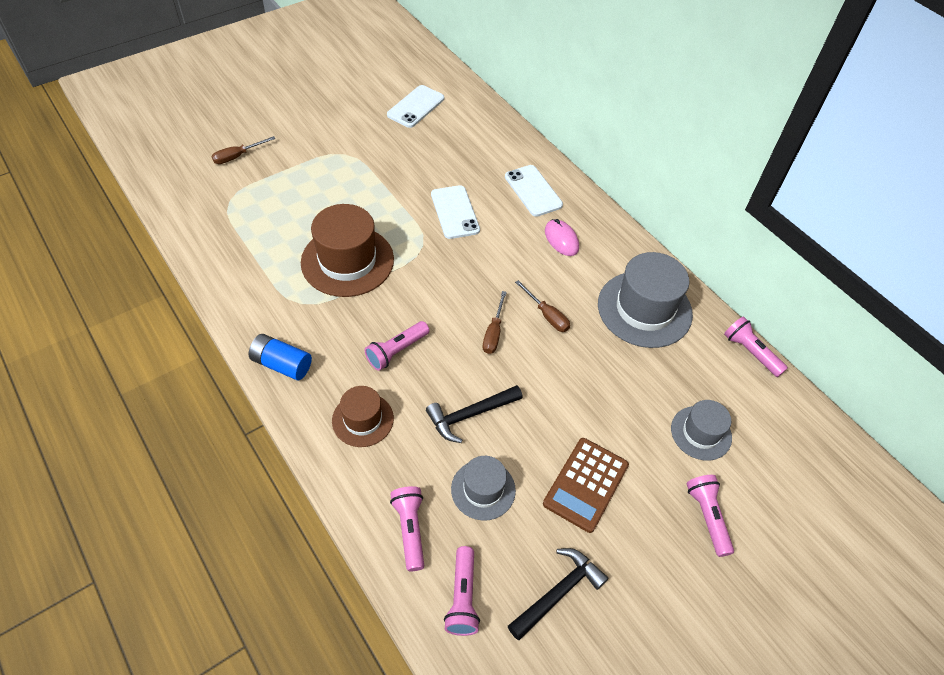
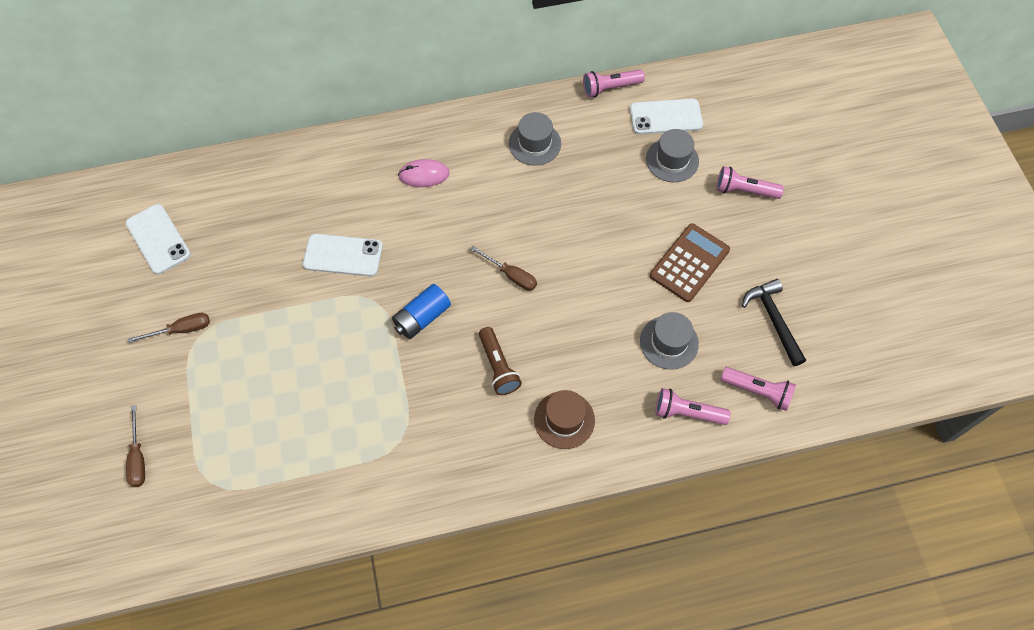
camera: 65 degrees left, 10 degrees up
(282, 364) = (472, 478): blue battery -> blue battery (422, 318)
(347, 261) = (363, 379): brown hat -> none
(396, 351) = (498, 366): pink flashlight -> brown flashlight
(470, 415) = (592, 327): black hammer -> none
(533, 191) = (348, 174): white phone -> white phone (666, 117)
(547, 315) = (509, 223): brown screwdriver -> brown screwdriver (181, 330)
(585, 484) = (689, 263): brown calculator -> brown calculator turned 105 degrees counterclockwise
(644, 309) = (535, 143): grey hat -> grey hat, size x0.57

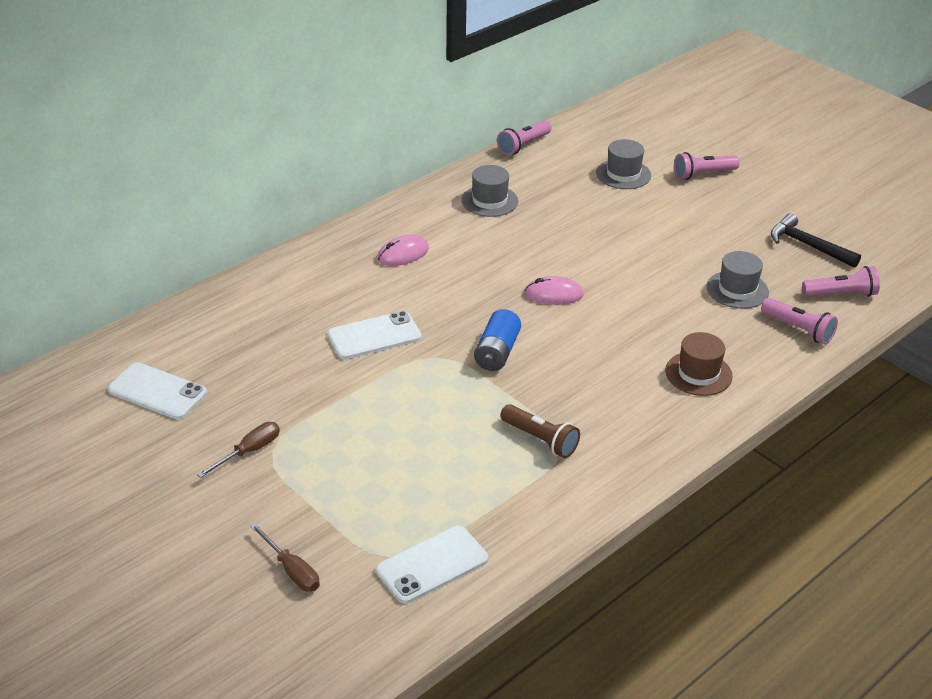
camera: 30 degrees left, 25 degrees down
(498, 366) = (603, 360): brown flashlight -> brown flashlight (540, 439)
(511, 275) = (553, 294): brown screwdriver -> pink mouse
(666, 117) = (590, 149): white phone -> white phone (432, 565)
(687, 413) = (798, 329): pink flashlight -> pink flashlight turned 120 degrees counterclockwise
(689, 263) = (703, 233): brown calculator -> none

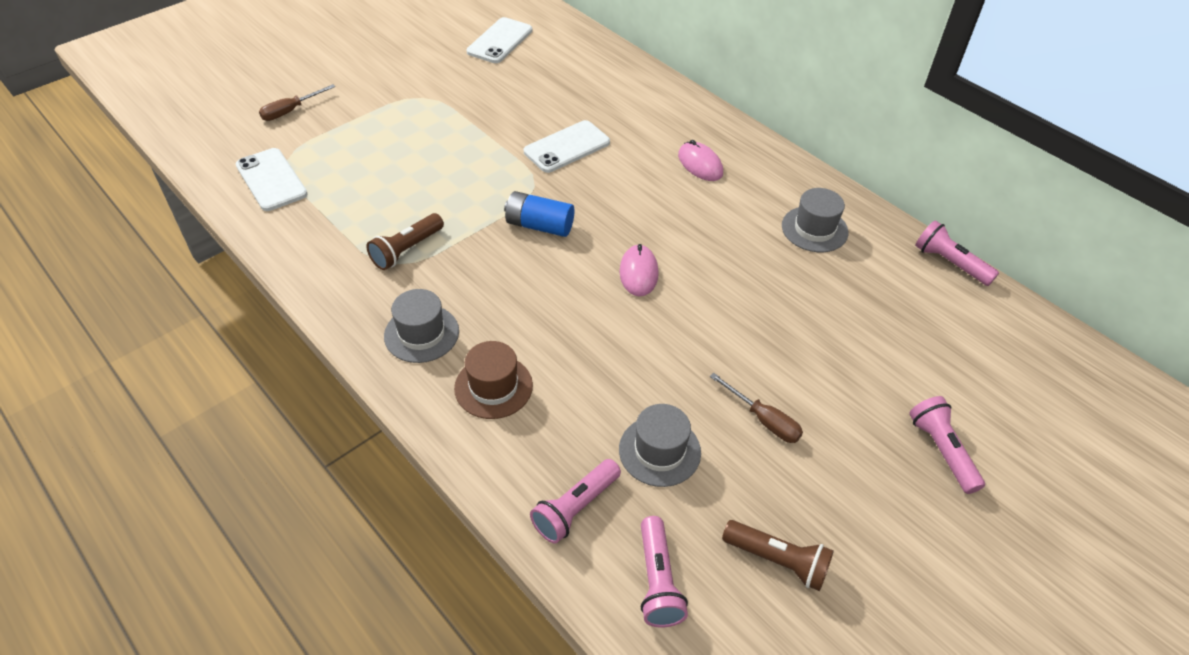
camera: 90 degrees right, 10 degrees up
(249, 451) = (423, 86): brown screwdriver -> brown screwdriver (763, 420)
(374, 336) = (567, 147): white phone -> white phone turned 75 degrees clockwise
(623, 174) = (912, 357): grey hat -> grey hat (421, 333)
(808, 245) = (778, 560): black hammer -> brown flashlight

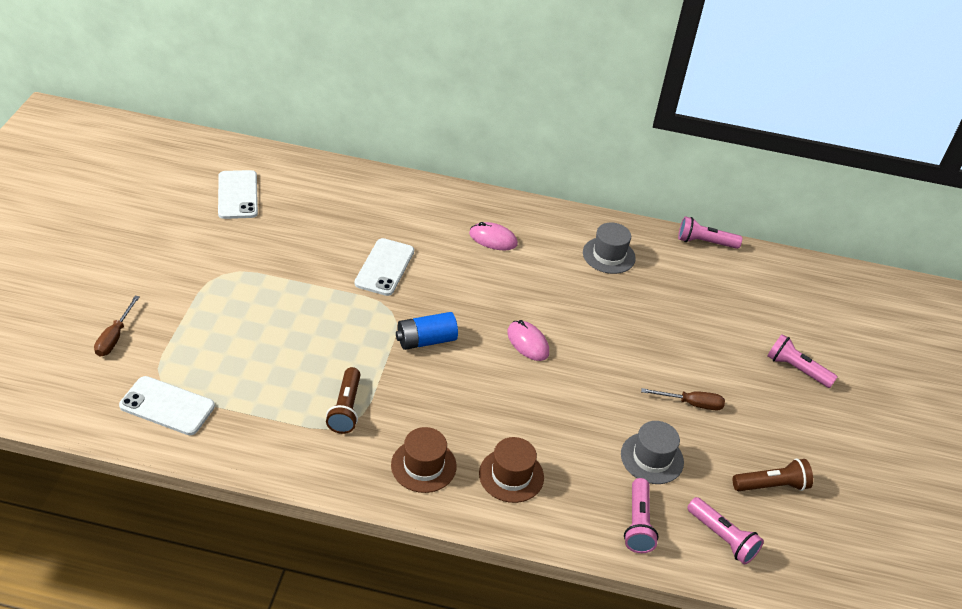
camera: 40 degrees left, 5 degrees down
(421, 333) = (423, 465): grey hat -> brown hat

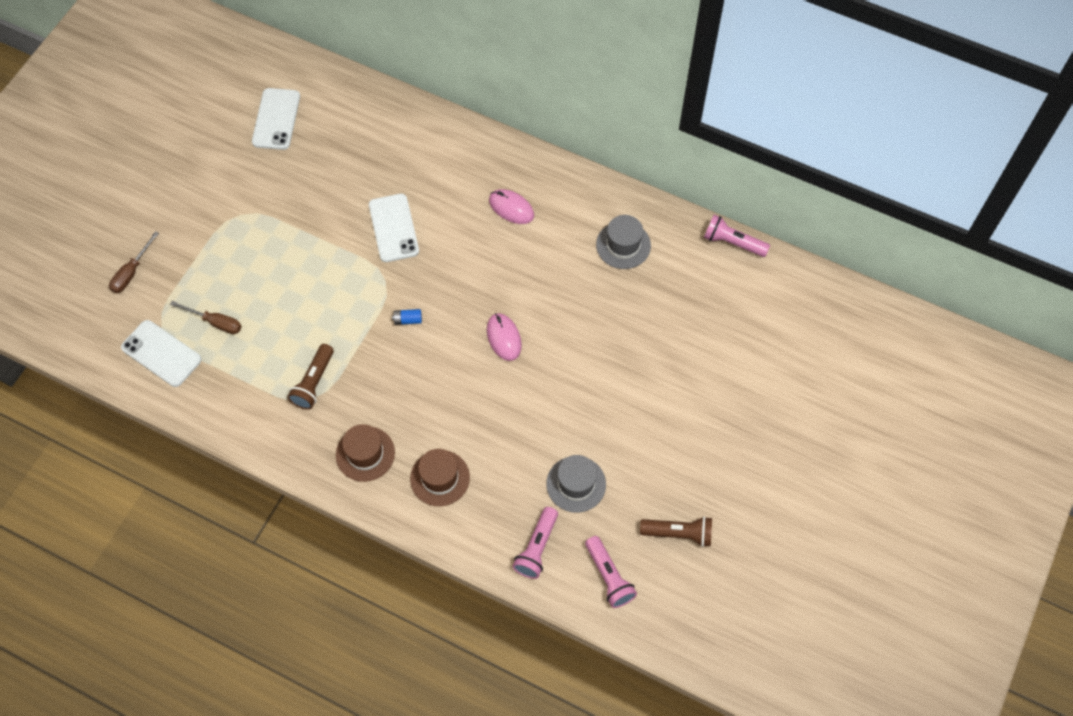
camera: 20 degrees right, 20 degrees up
(384, 267) = (393, 228): white phone -> white phone turned 45 degrees counterclockwise
(426, 340) = (407, 320): blue battery -> blue battery, size x0.51
(691, 404) = (638, 433): brown screwdriver -> brown screwdriver (215, 322)
(796, 369) = (762, 412): pink flashlight -> none

